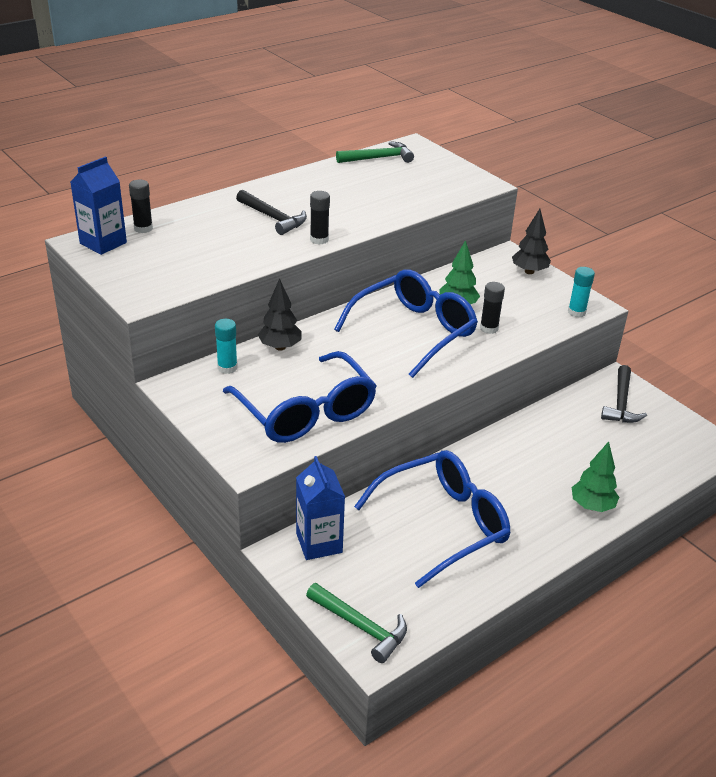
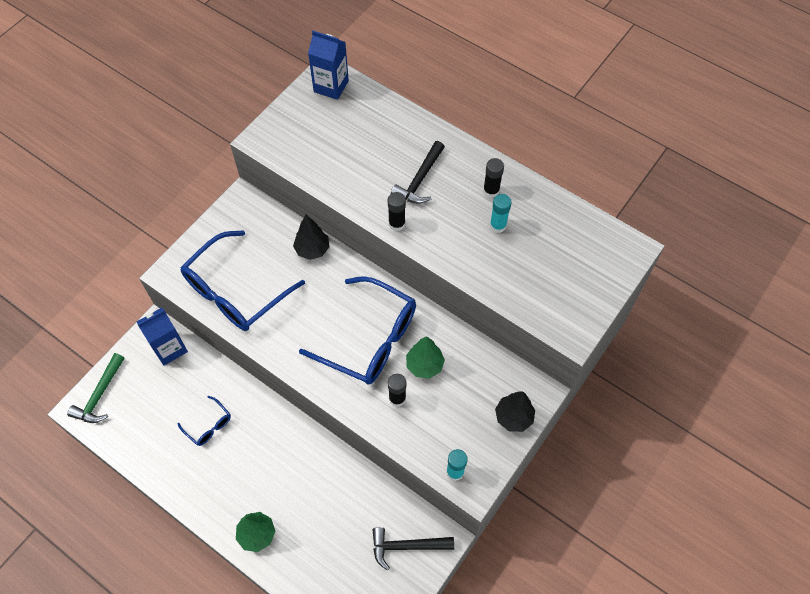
camera: 75 degrees right, 25 degrees up
(143, 228) = (363, 101): black glue stick -> black glue stick (491, 191)
(227, 368) = (274, 224): turquoise glue stick -> turquoise glue stick (498, 225)
(378, 158) = (581, 227): green hammer -> none
(443, 524) = (208, 425): blue glasses -> blue glasses, size x0.45

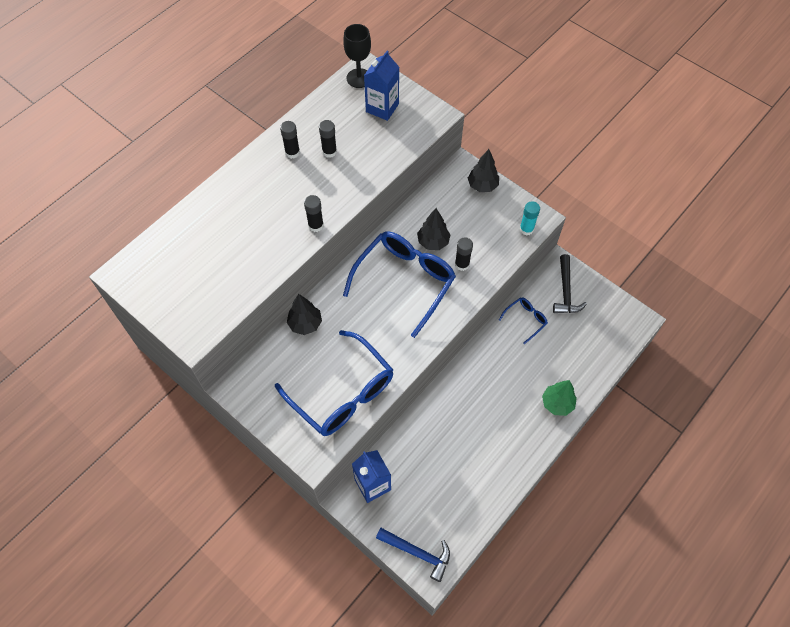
camera: 85 degrees left, 0 degrees up
(100, 395) = (417, 553): green hammer -> blue hammer
(208, 425) = (456, 445): blue glasses -> blue glasses (525, 319)
(331, 86) = (139, 271): blue carton -> blue carton (382, 108)
(420, 180) = (270, 204): black hammer -> none
(424, 365) = (433, 242): green tree -> black tree
(498, 225) = (329, 151): turquoise glue stick -> black glue stick
(614, 244) = (359, 78): none -> black goblet

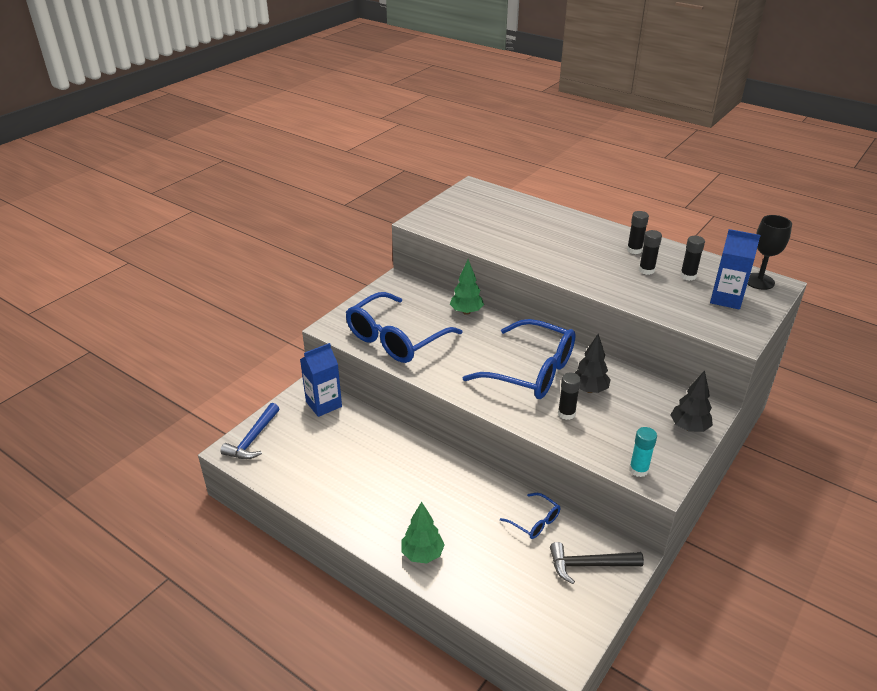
camera: 85 degrees right, 25 degrees down
(305, 324) = (466, 312): black tree -> green tree
(316, 225) = (552, 269): black glue stick -> black glue stick (688, 276)

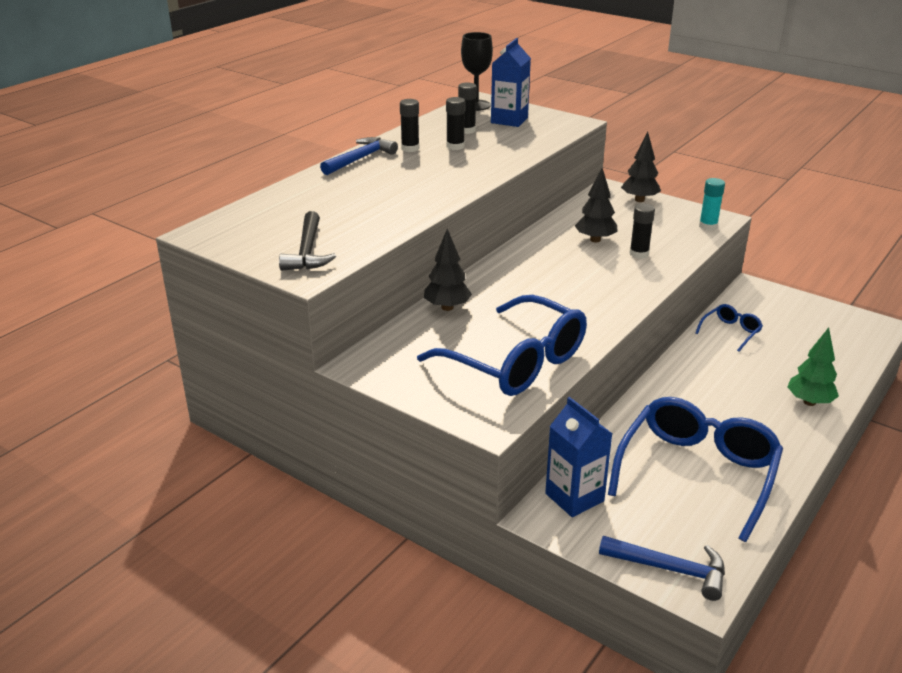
camera: 90 degrees left, 5 degrees down
(466, 312) = (447, 307): green tree -> black tree
(531, 371) = (570, 269): blue glasses -> blue glasses (697, 472)
(589, 565) = (771, 306): black hammer -> black hammer (307, 251)
(605, 230) = (360, 159): none -> blue hammer

